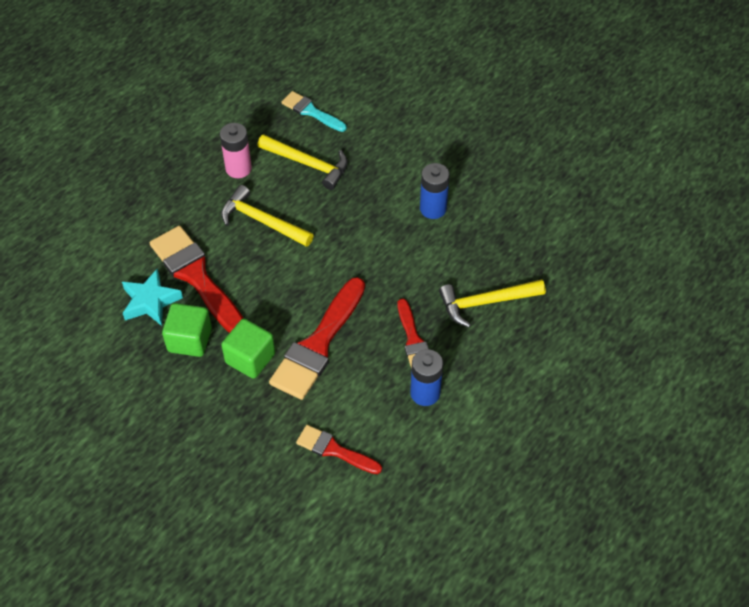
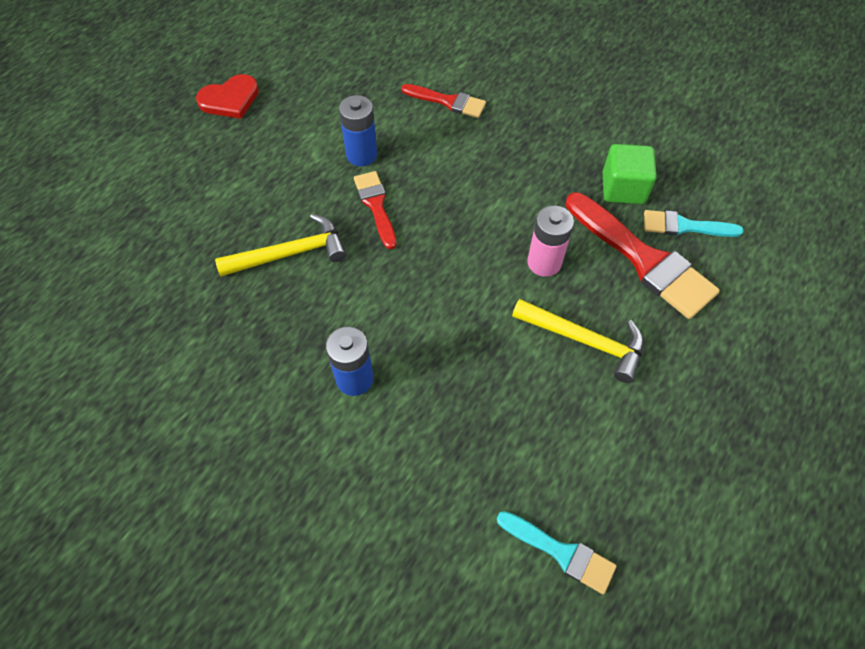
camera: 175 degrees right, 5 degrees up
(150, 301) = (684, 226): turquoise star -> turquoise brush
(238, 168) = (644, 425): pink battery -> pink battery (544, 262)
(250, 358) = (551, 175): green cube -> none
(308, 164) = (543, 442): yellow hammer -> none
(318, 344) = (481, 194): red brush -> none
(562, 471) = (230, 99): none -> red heart

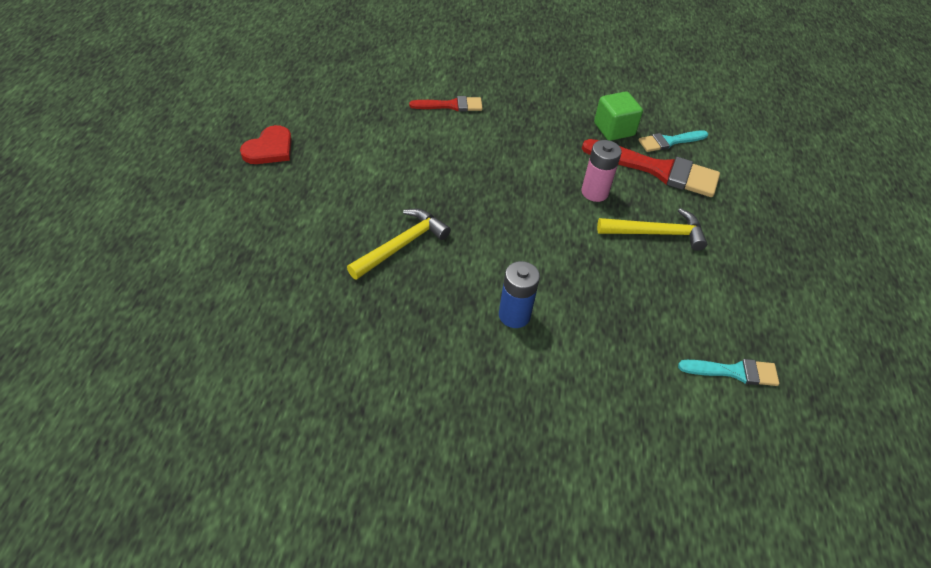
camera: 30 degrees left, 10 degrees down
(361, 155) = (410, 159): blue battery -> none
(376, 206) = (446, 191): red brush -> none

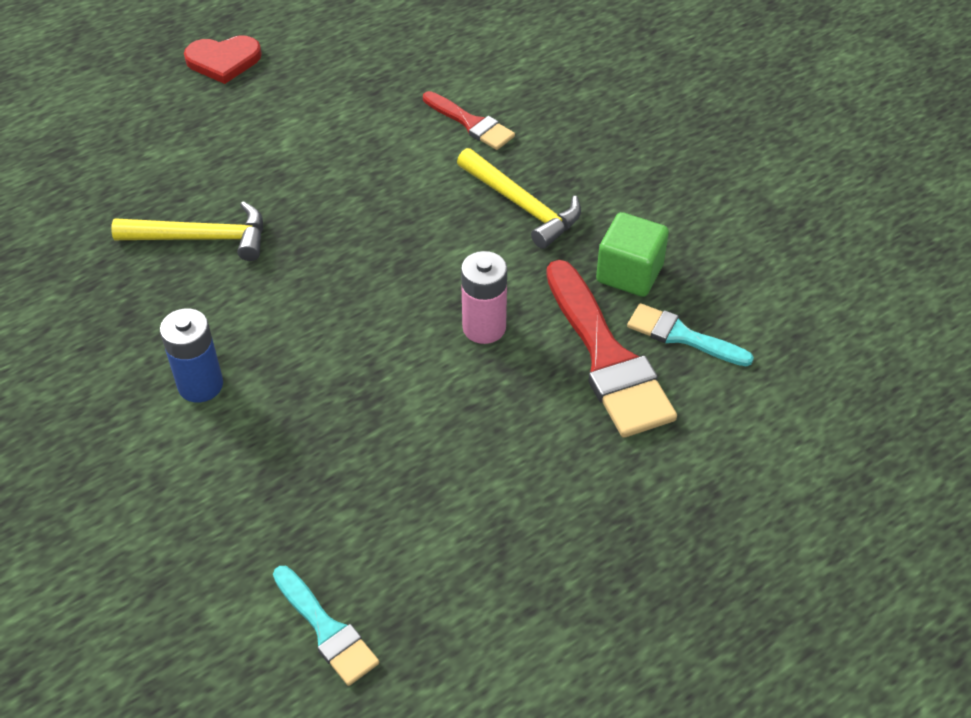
camera: 50 degrees right, 0 degrees up
(656, 233) = (483, 424): yellow hammer -> yellow hammer (522, 205)

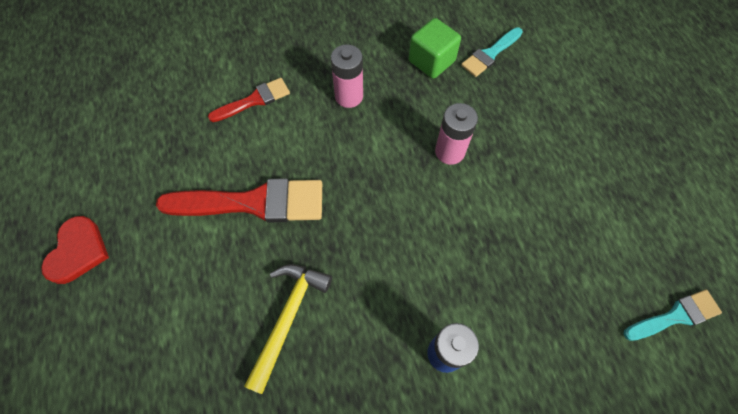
camera: 70 degrees left, 15 degrees up
(522, 205) = (349, 96): yellow hammer -> pink battery
(607, 357) = (495, 95): red brush -> red brush (253, 203)

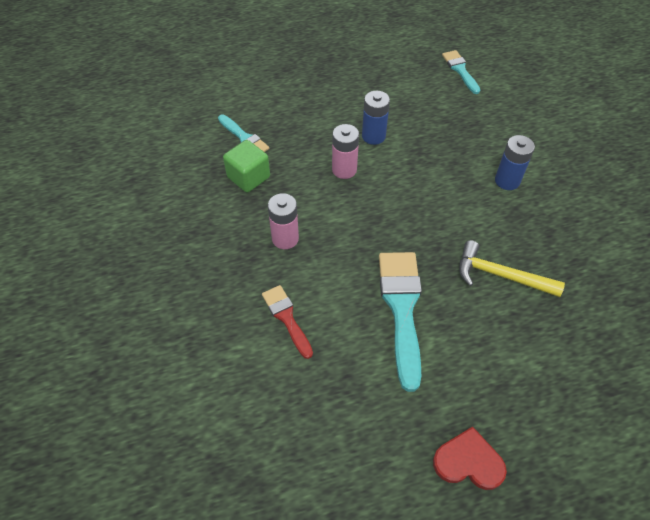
camera: 90 degrees left, 10 degrees down
(253, 203) = (402, 308): red brush -> turquoise brush
(510, 186) = (373, 136): none -> blue battery

